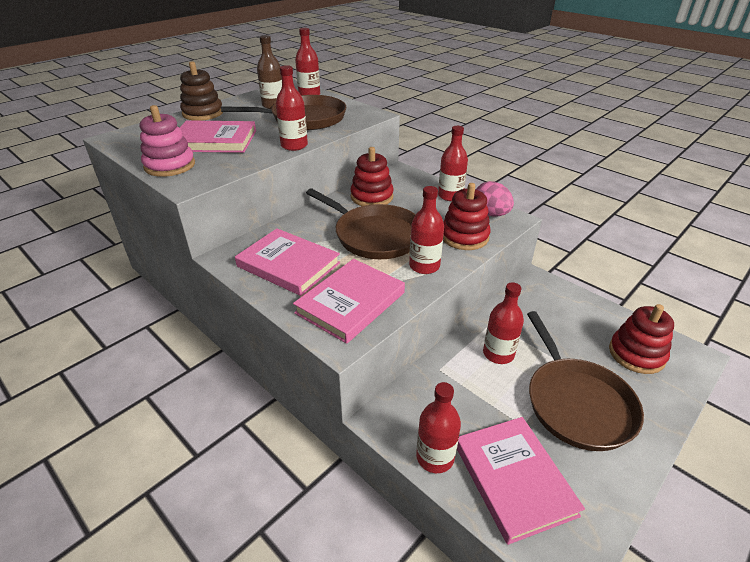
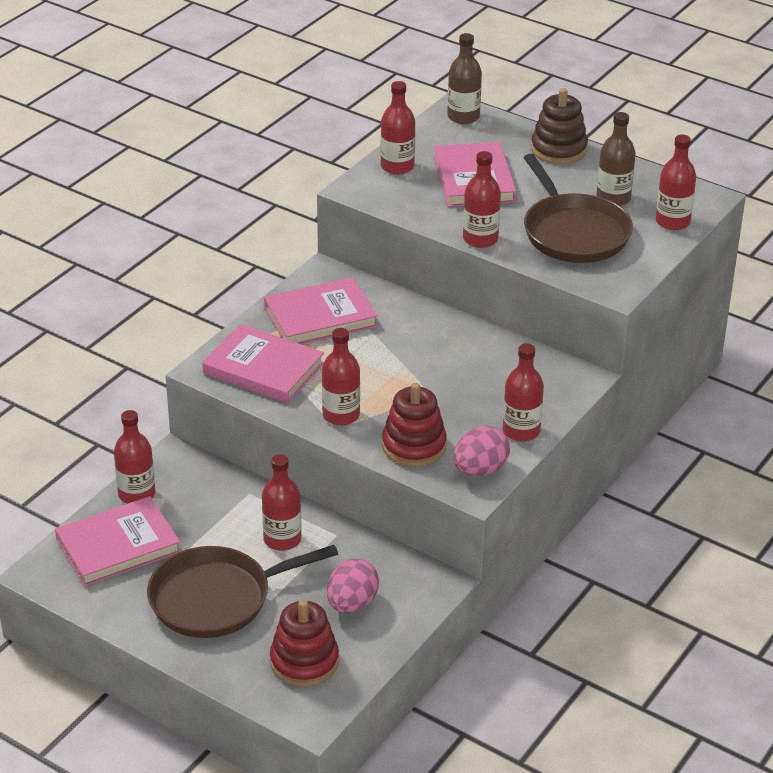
camera: 80 degrees right, 0 degrees up
(126, 137) = (463, 117): none -> brown bottle
(170, 165) = (397, 167): pink stacking toy -> red bottle
(288, 264) = (320, 317): pink book -> pink book turned 45 degrees clockwise
(372, 197) = (493, 360): red stacking toy -> none
(375, 235) = (396, 372): brown pan -> none
(567, 322) = (352, 604): none -> pink egg

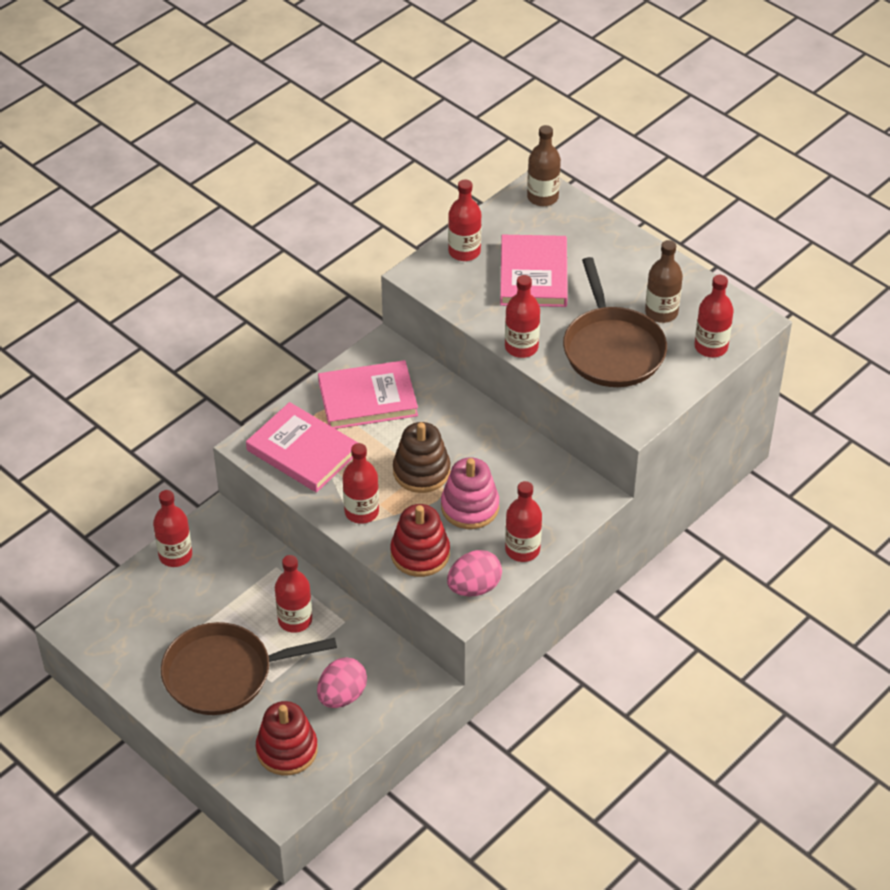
camera: 10 degrees right, 10 degrees up
(118, 546) = (148, 608): pink book -> none
(454, 399) = (470, 507): none -> pink stacking toy
(558, 149) = (624, 247): brown stacking toy -> brown stacking toy (421, 471)

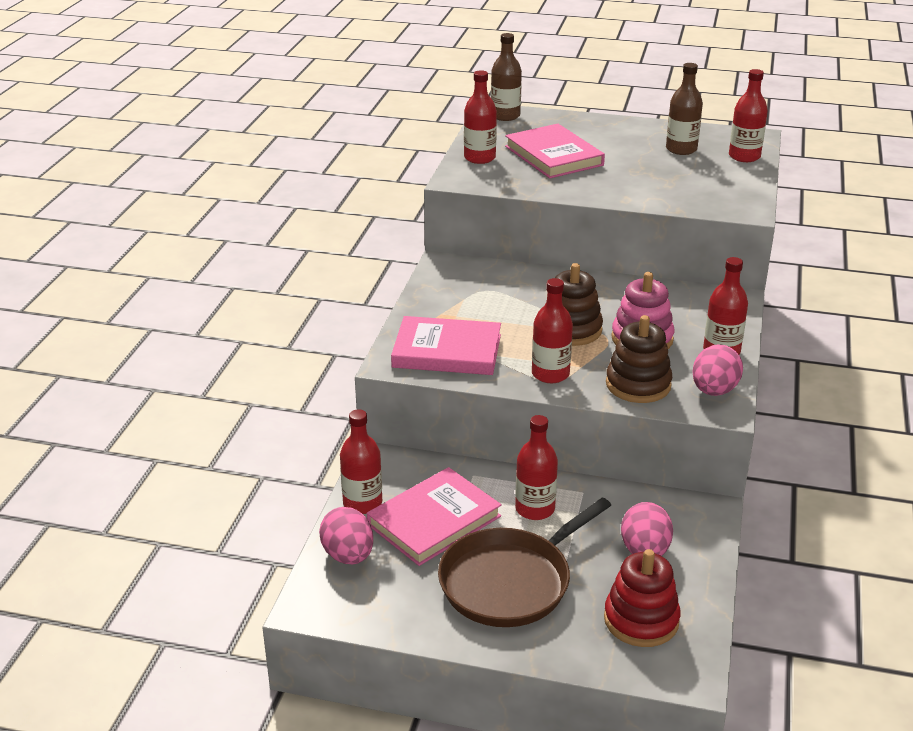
camera: 30 degrees left, 15 degrees down
(131, 598) = (348, 556): none -> pink egg
(367, 399) = (467, 299): pink book -> pink book (434, 520)
(420, 554) = (638, 384): red stacking toy -> brown stacking toy
(521, 347) = (599, 196): red bottle -> none
(612, 349) = (672, 178): brown pan -> none

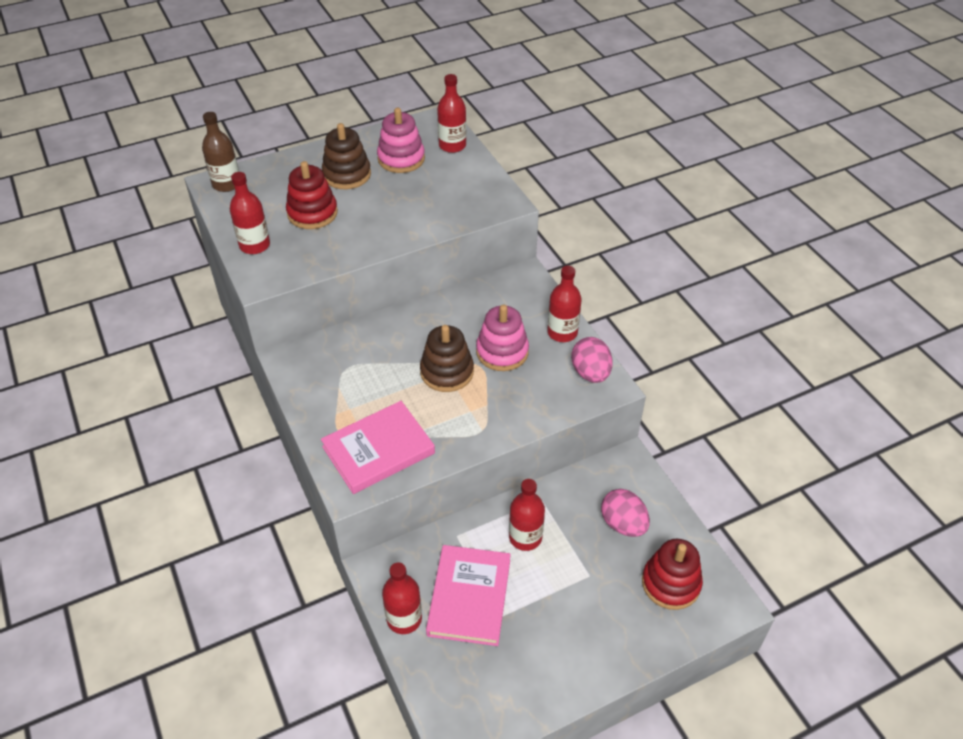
camera: 40 degrees left, 15 degrees up
(348, 556) = (441, 675): pink egg -> none
(510, 582) = (568, 613): brown pan -> none
(550, 374) = (473, 426): red bottle -> none
(553, 156) = (312, 213): pink book -> red stacking toy
(638, 384) = (539, 398): brown stacking toy -> brown stacking toy (347, 175)
(681, 149) = (401, 159): brown bottle -> pink stacking toy

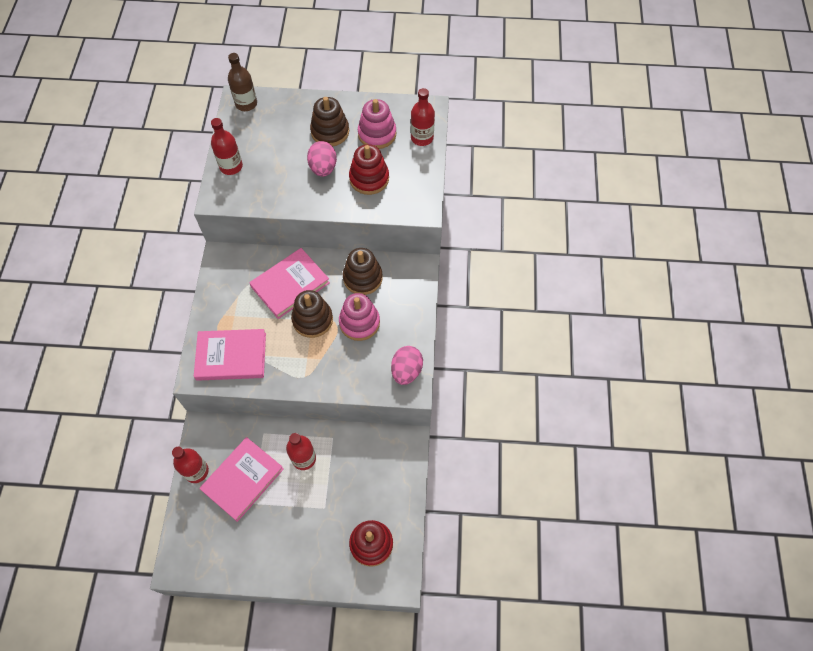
camera: 30 degrees right, 15 degrees up
(312, 213) = (285, 156): red stacking toy -> red stacking toy (369, 178)
(394, 350) = (290, 285): none -> pink book
(471, 310) = (362, 278): none -> brown stacking toy
(562, 332) = (411, 328): red bottle -> none
(623, 524) = (371, 485): pink egg -> pink egg (323, 168)

